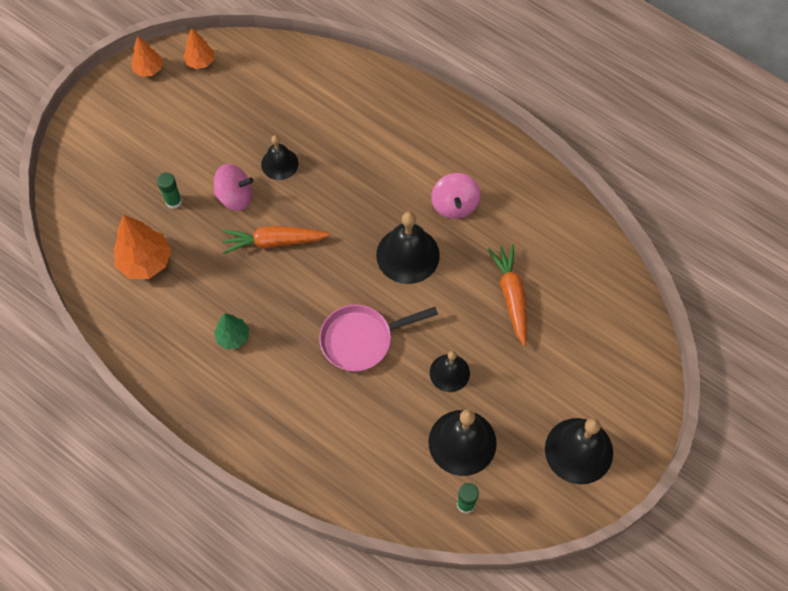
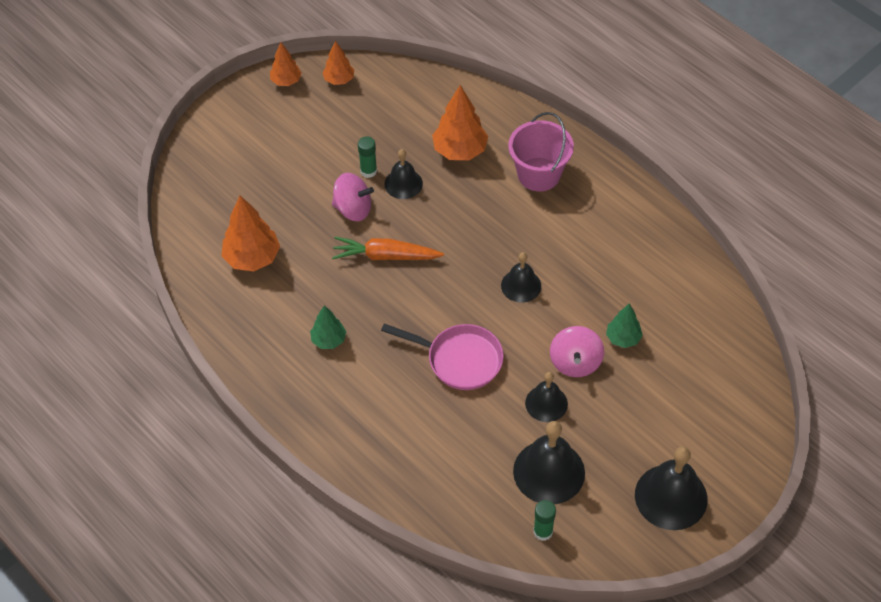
camera: 10 degrees right, 10 degrees down
(173, 201) = (290, 206): green glue stick -> green glue stick (368, 171)
(328, 122) = (460, 150): none -> orange tree
(361, 340) = (460, 360): pink pan -> pink pan turned 150 degrees counterclockwise
(407, 137) = (538, 174): none -> pink bucket
(408, 255) = (521, 285): black bell -> black bell, size x0.61
(454, 205) = (577, 244): pink spinning top -> pink spinning top (575, 362)
(511, 296) = (623, 338): orange carrot -> green tree

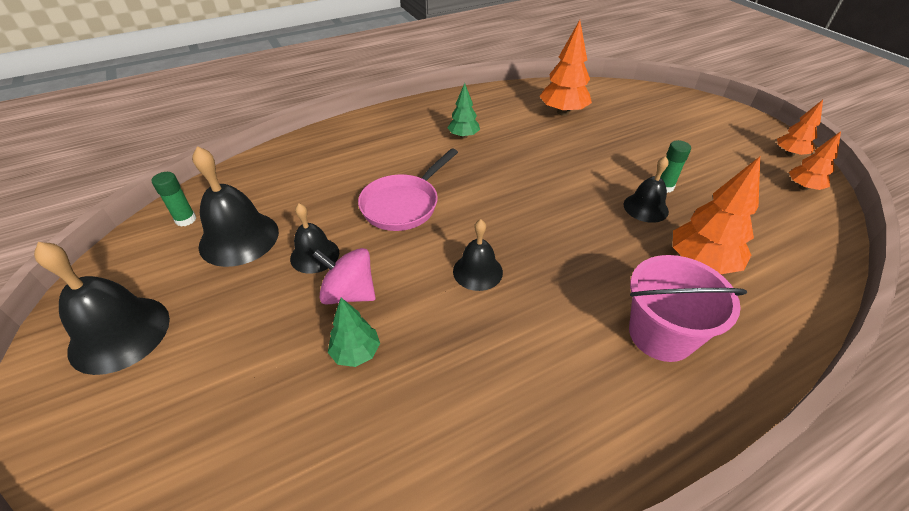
camera: 105 degrees right, 10 degrees down
(353, 209) = (612, 170): pink spinning top -> none
(385, 256) = (547, 180): orange carrot -> none

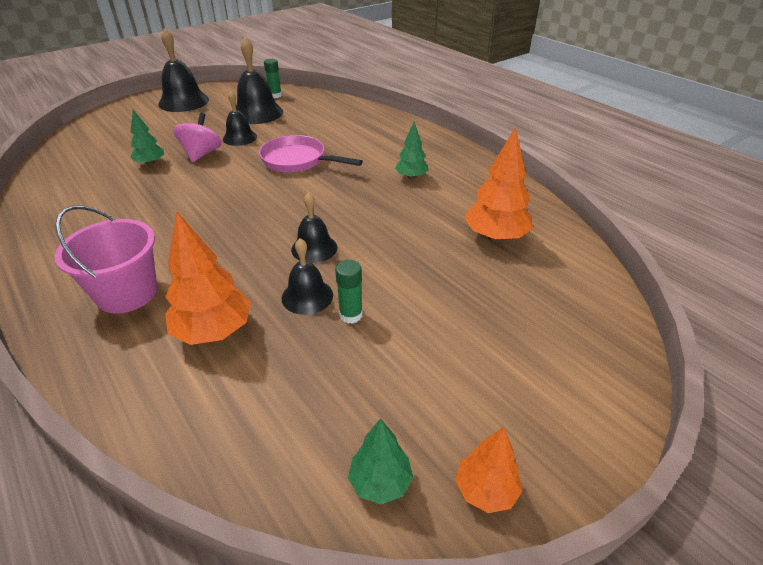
camera: 80 degrees right, 5 degrees down
(477, 271) = (217, 199): black bell -> black bell (314, 248)
(803, 187) = (380, 482): orange tree -> green tree

